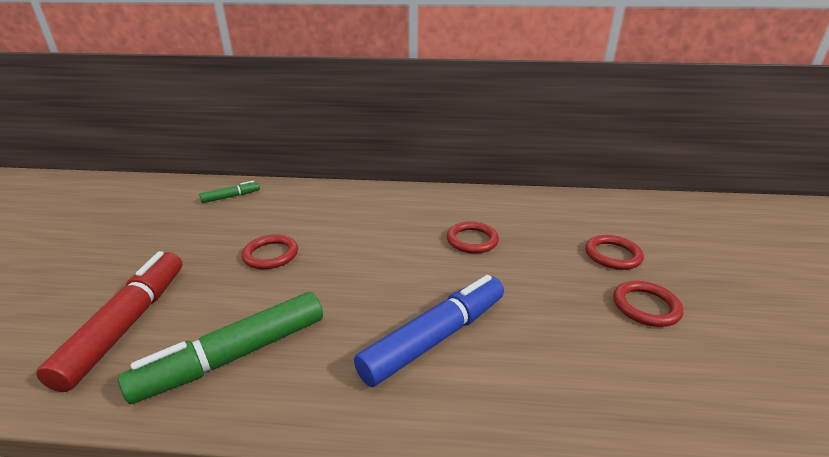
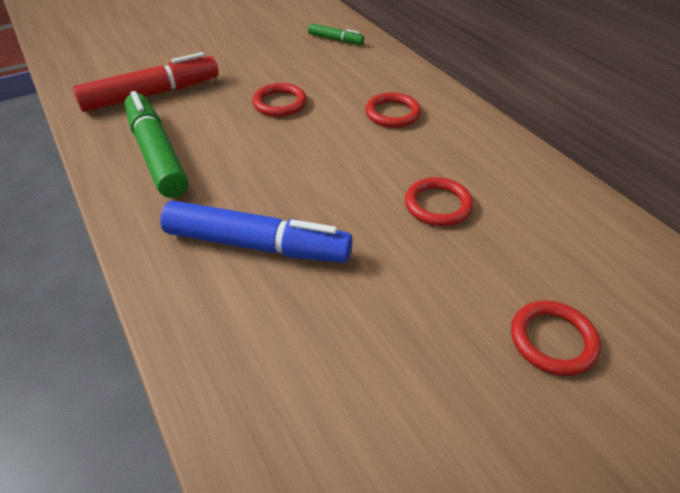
camera: 55 degrees right, 15 degrees up
(235, 356) = (157, 153): green marker -> green marker turned 45 degrees clockwise
(646, 306) = (464, 404): red ring -> red ring (392, 113)

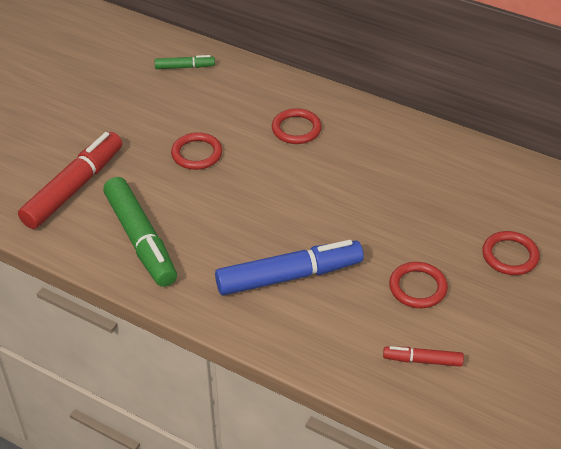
camera: 30 degrees left, 0 degrees up
(157, 153) = (140, 239): green marker -> green marker turned 150 degrees counterclockwise
(323, 429) = (422, 360): none -> red marker
(438, 205) = (386, 195): red ring -> red ring (417, 287)

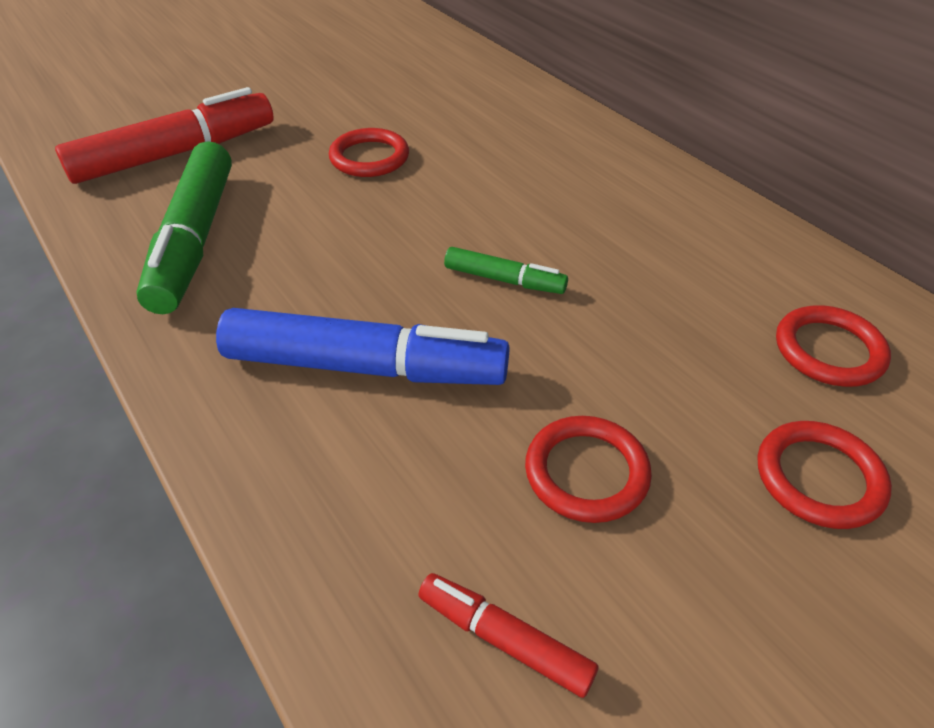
camera: 25 degrees right, 0 degrees up
(185, 67) = (438, 64): green marker -> green marker (504, 280)
(296, 129) = (536, 164): red ring -> red ring (829, 350)

